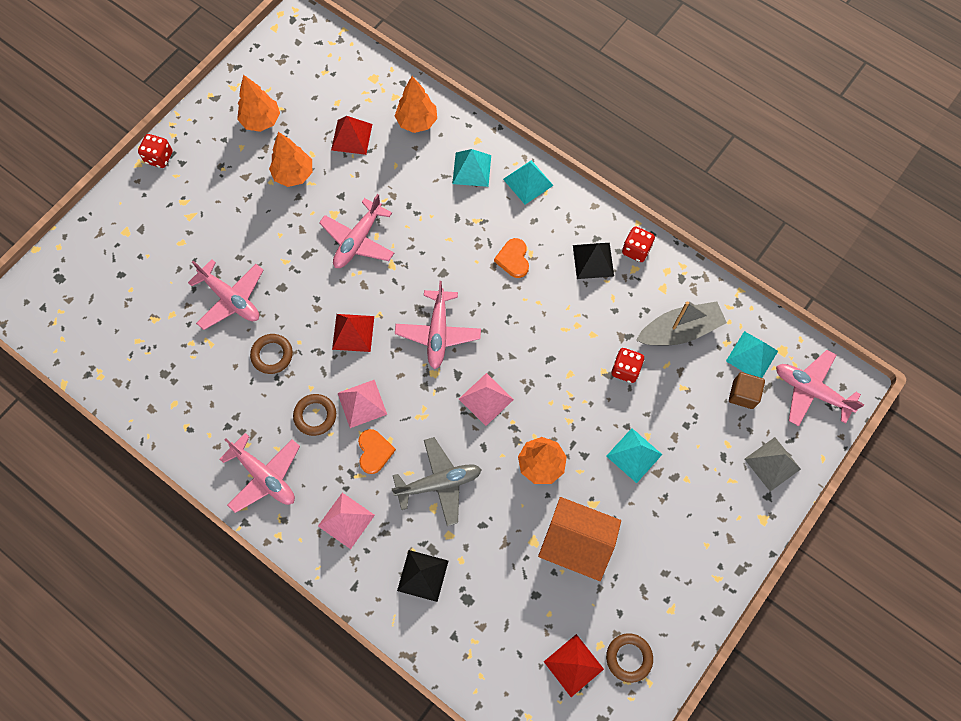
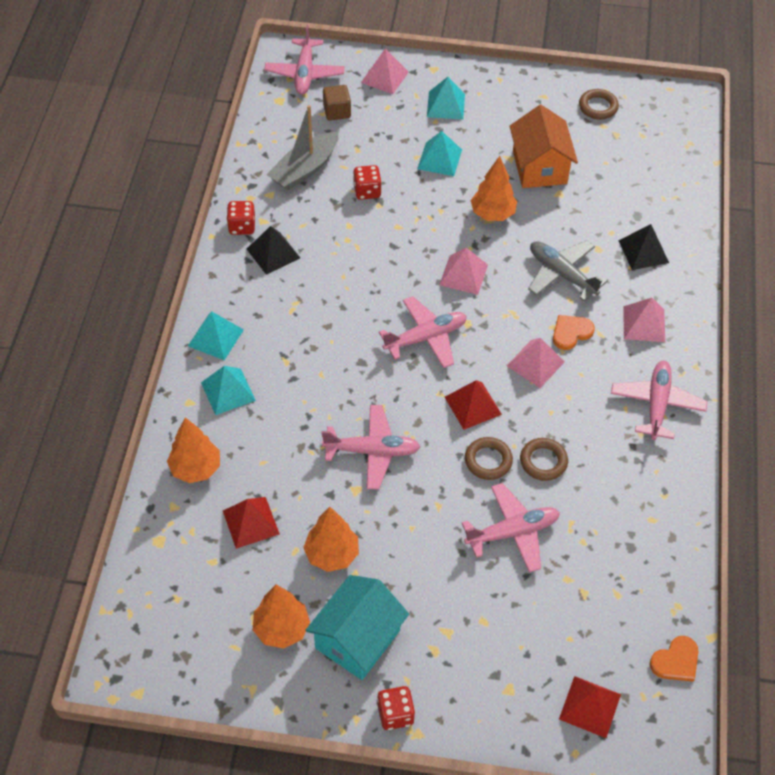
camera: 120 degrees left, 15 degrees down
(223, 160) = (357, 639): none -> turquoise house
(231, 299) = (512, 532): pink plane -> pink plane turned 60 degrees clockwise
(315, 416) = (574, 394): brown ring -> brown ring (488, 461)
(513, 259) = (310, 313): orange heart -> orange heart (676, 661)
(573, 665) = (629, 135): red pyramid -> red pyramid (590, 706)
(679, 330) = (305, 169): grey boat -> grey boat turned 90 degrees counterclockwise
(752, 356) = (297, 117): turquoise pyramid -> turquoise pyramid (446, 105)
(772, 464) = (384, 77): grey pyramid -> pink pyramid

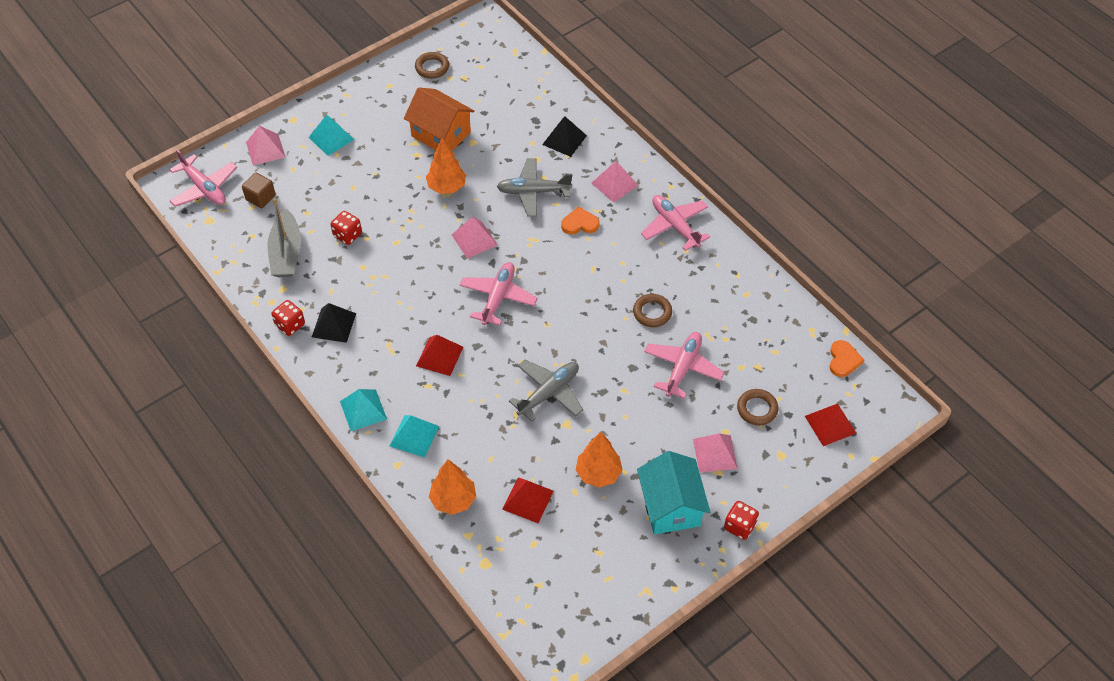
camera: 45 degrees left, 0 degrees up
(281, 629) = (622, 542): orange tree -> none
(372, 451) = (549, 393): pink plane -> grey plane
(439, 159) = (370, 177): turquoise pyramid -> none
(473, 405) = (574, 314): red pyramid -> red pyramid (439, 356)
(488, 461) = (621, 339): brown ring -> brown ring (757, 409)
(535, 364) = (581, 259): pink pyramid -> pink pyramid (715, 453)
(571, 333) = (580, 223): orange heart -> orange heart turned 75 degrees clockwise

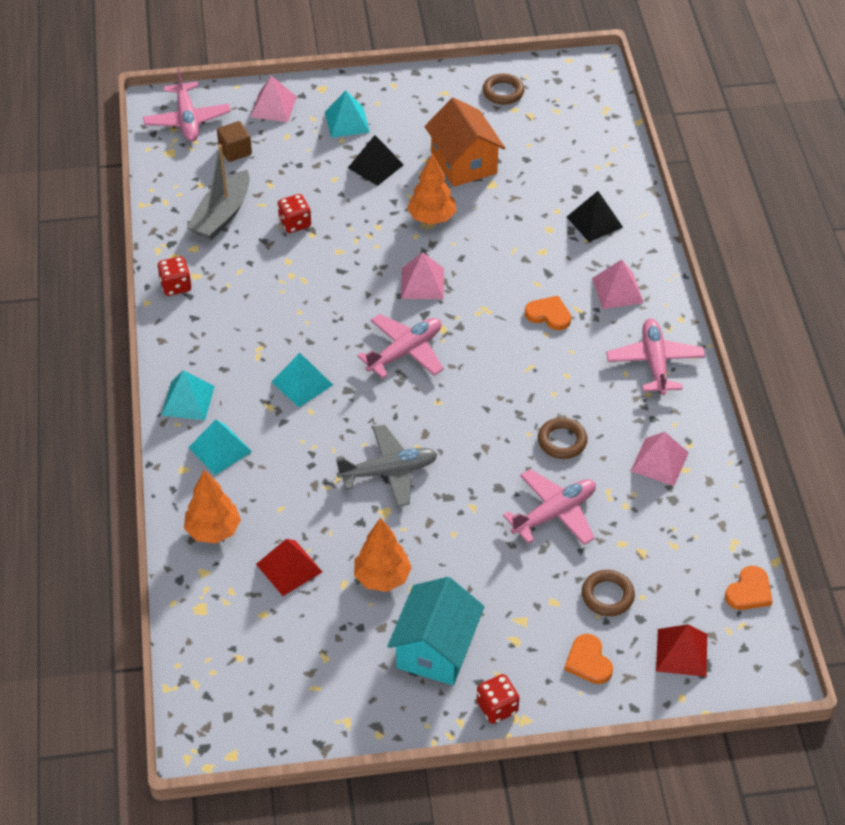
camera: 30 degrees right, 5 degrees down
(333, 325) = (218, 305): black pyramid -> black pyramid (375, 166)
(439, 356) = (302, 383): red pyramid -> turquoise pyramid
(533, 192) = (521, 261): grey plane -> none
(715, 453) = (525, 619): pink pyramid -> pink pyramid (659, 462)
(776, 462) = (588, 661): none -> orange heart

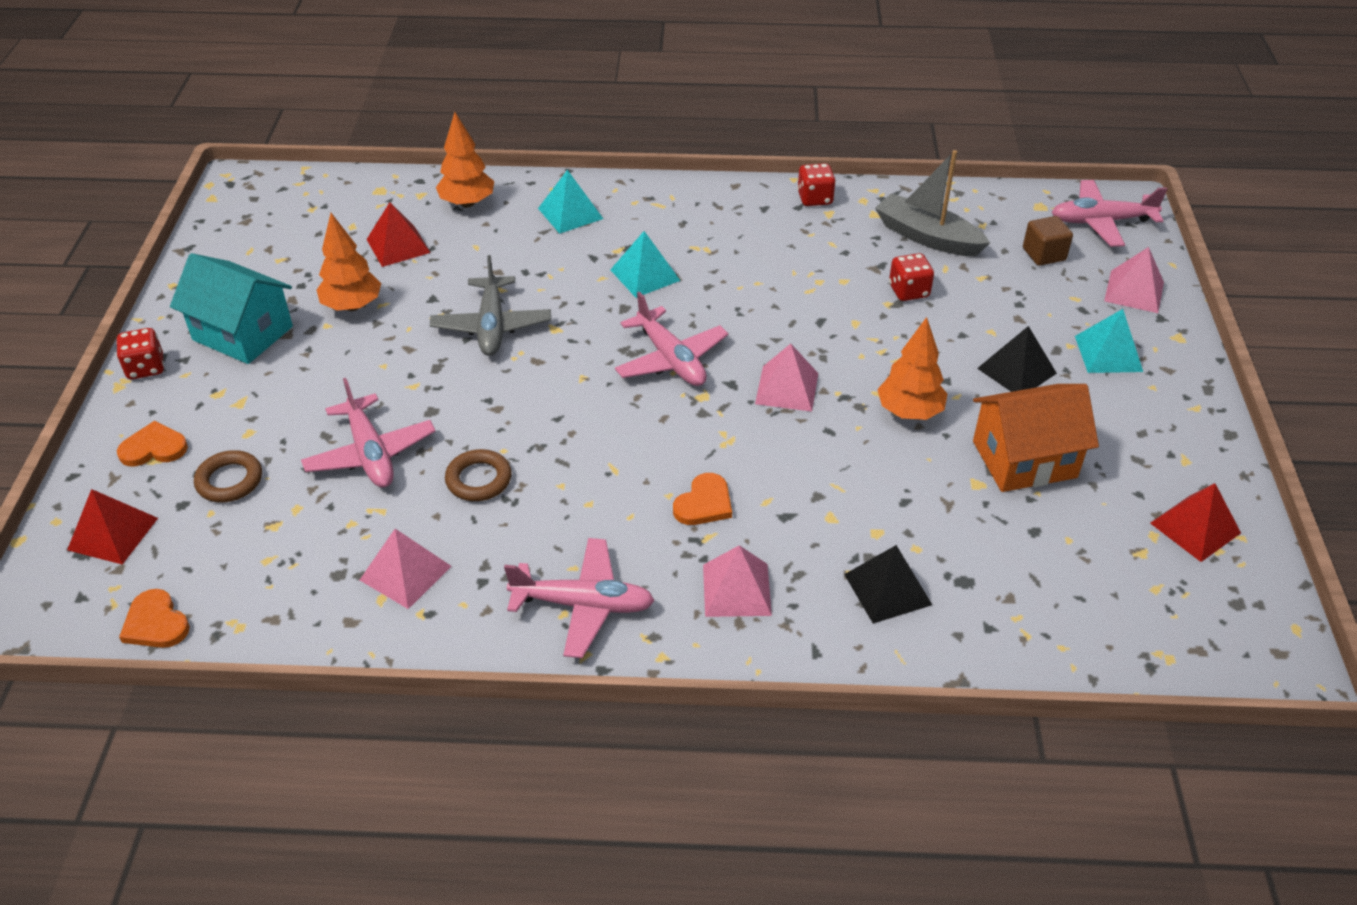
camera: 100 degrees right, 5 degrees down
(188, 400) = (644, 197): turquoise pyramid -> none
(503, 92) = (1195, 528): brown ring -> red pyramid

